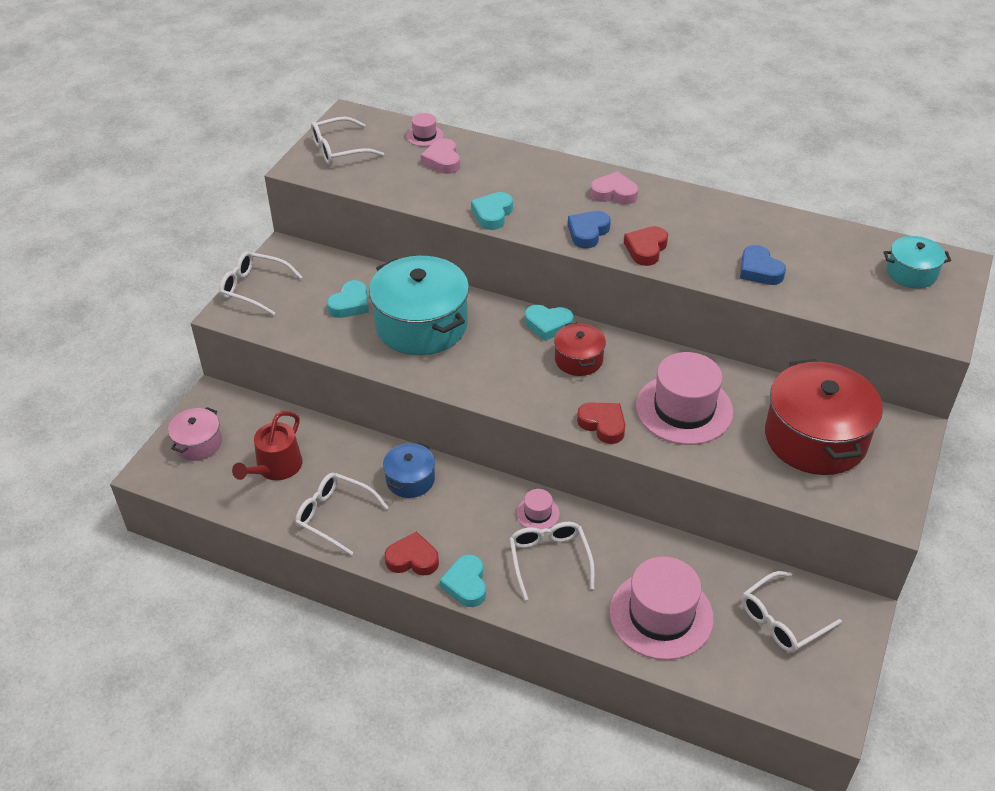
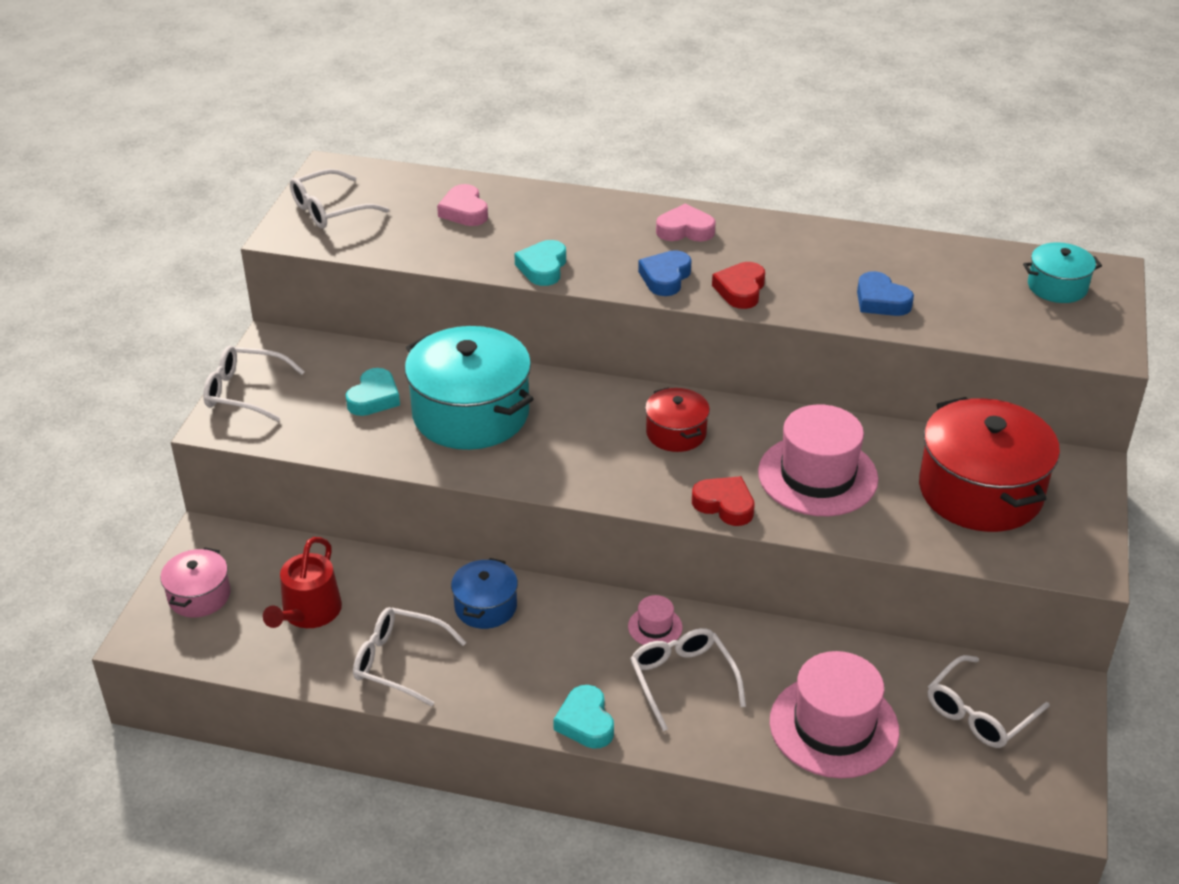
camera: 10 degrees left, 5 degrees down
(412, 559) = (511, 701): red heart -> none
(424, 136) = (434, 184): pink hat -> none
(548, 325) = (628, 397): turquoise heart -> none

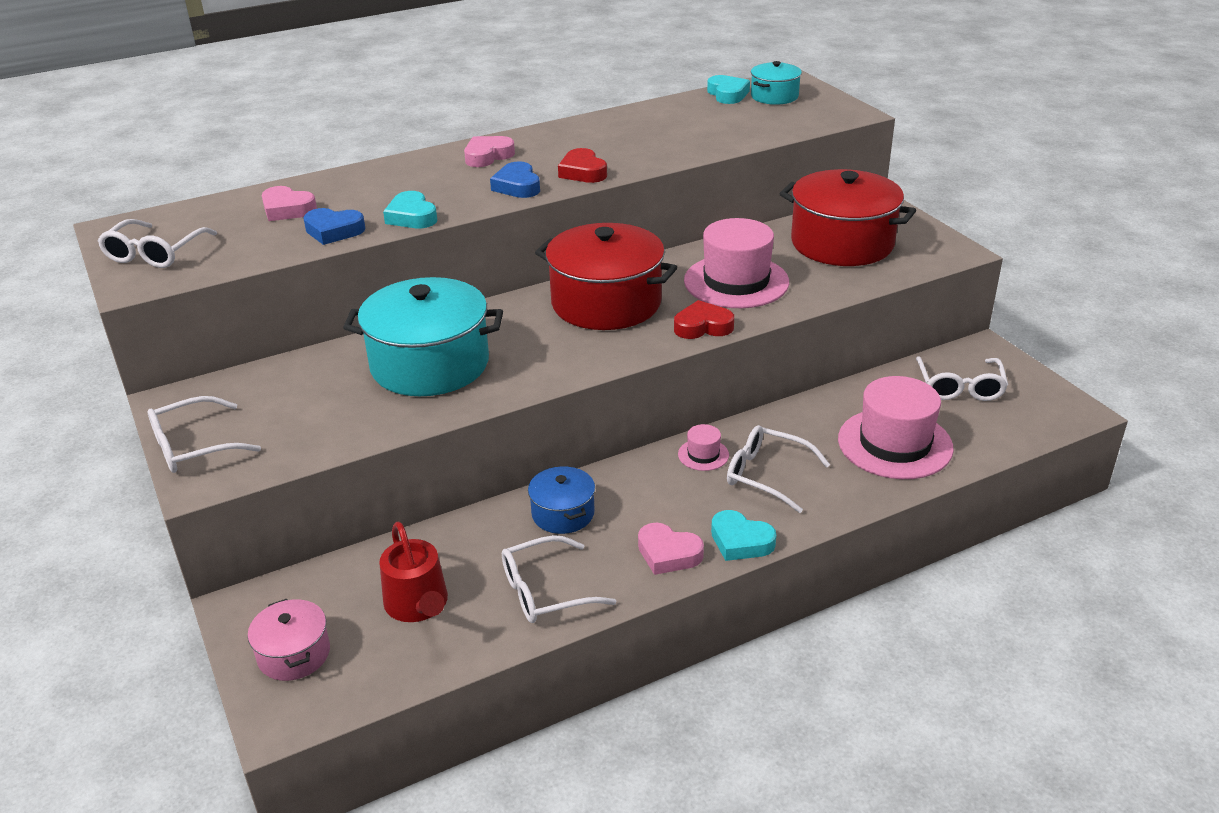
camera: 40 degrees left, 5 degrees down
(374, 398) = (328, 393): turquoise heart -> turquoise heart (727, 94)
(519, 694) = (668, 554): none -> pink heart
(676, 433) = (606, 303): red pot -> red pot, size x1.96
(881, 301) = (684, 142): blue heart -> blue heart (334, 231)

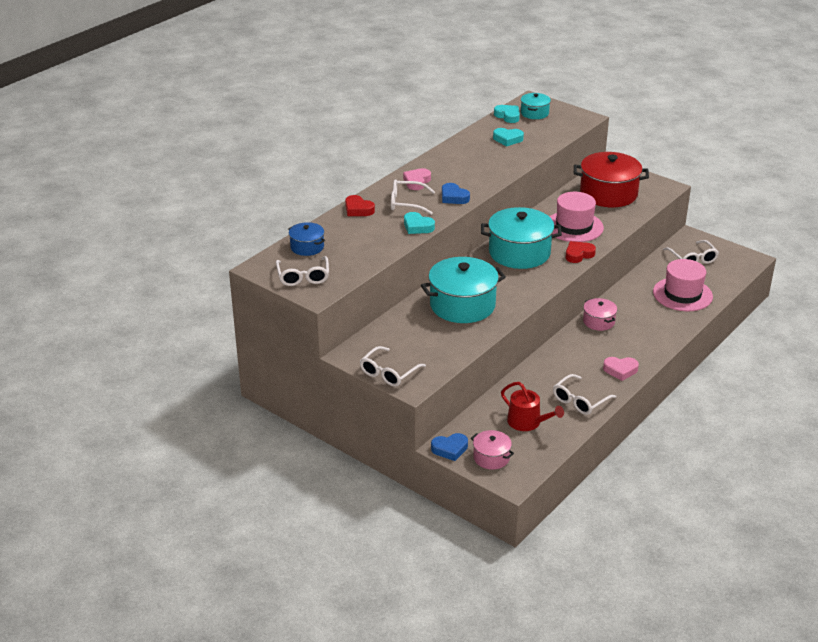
camera: 25 degrees left, 0 degrees up
(287, 209) = (343, 236): pink heart -> none
(334, 231) = (385, 243): blue heart -> blue heart (450, 449)
(563, 513) = (556, 366): blue pot -> blue pot (307, 247)
(583, 172) = (479, 182): red heart -> red heart (358, 209)
(606, 303) = (519, 253): red pot -> turquoise pot
(703, 455) = (598, 321): pink hat -> pink pot
(740, 541) = (648, 356): turquoise heart -> turquoise heart (507, 139)
(767, 475) = (636, 324): white glasses -> white glasses (406, 203)

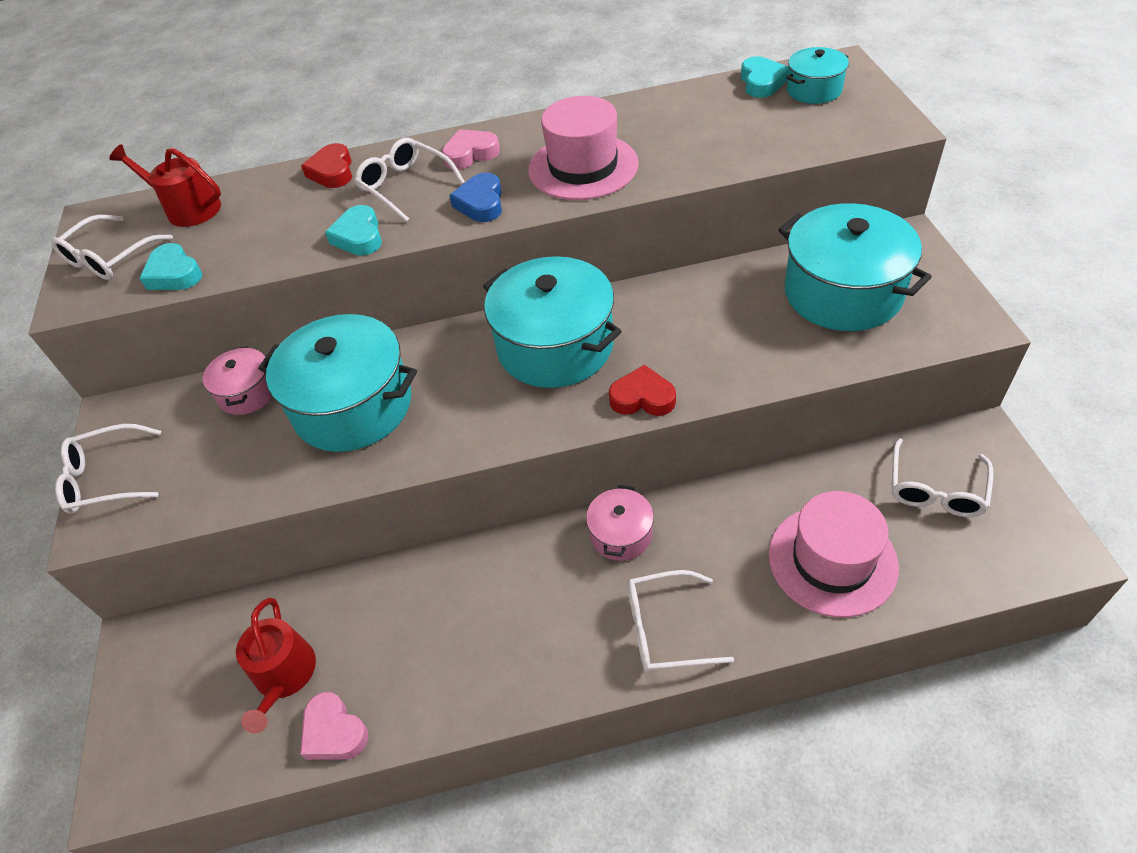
camera: 45 degrees right, 15 degrees up
(307, 247) = (187, 208): blue pot -> red watering can
(450, 449) = (136, 650): blue heart -> none
(491, 457) = (158, 711): pink pot -> pink pot (248, 393)
(507, 139) = (706, 125): turquoise heart -> turquoise heart (174, 274)
(574, 227) = (703, 335): pink hat -> pink hat (583, 167)
(580, 401) = (404, 688): white glasses -> white glasses (665, 629)
(608, 193) = (843, 292): red pot -> turquoise pot
(620, 370) = (538, 666): pink heart -> pink heart (334, 732)

